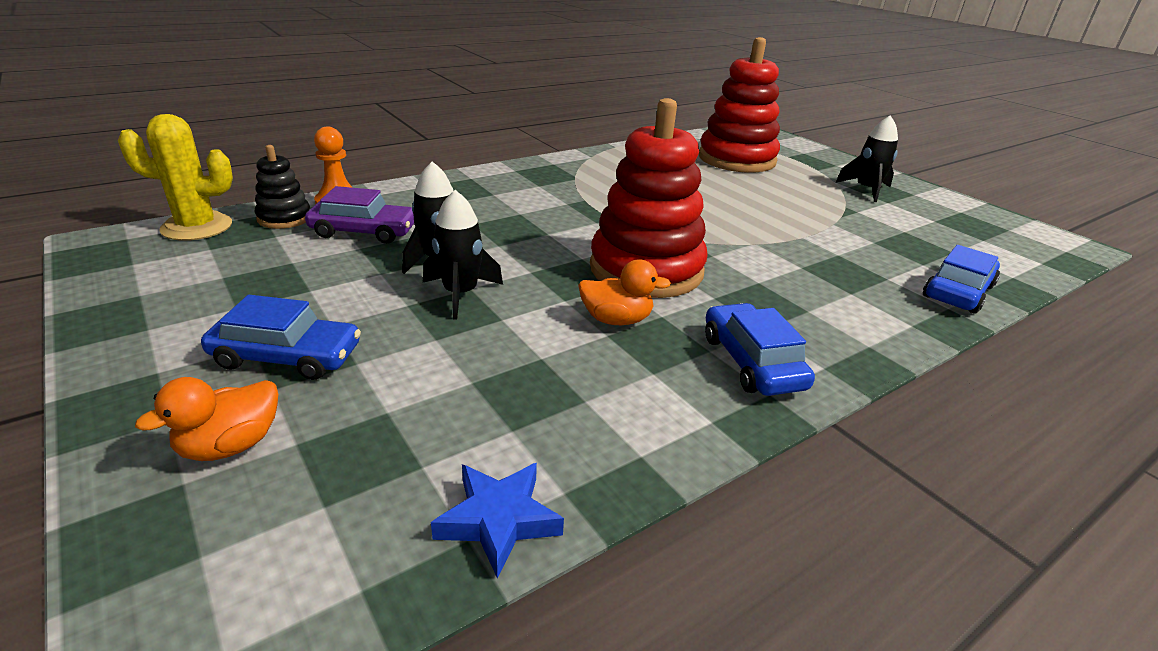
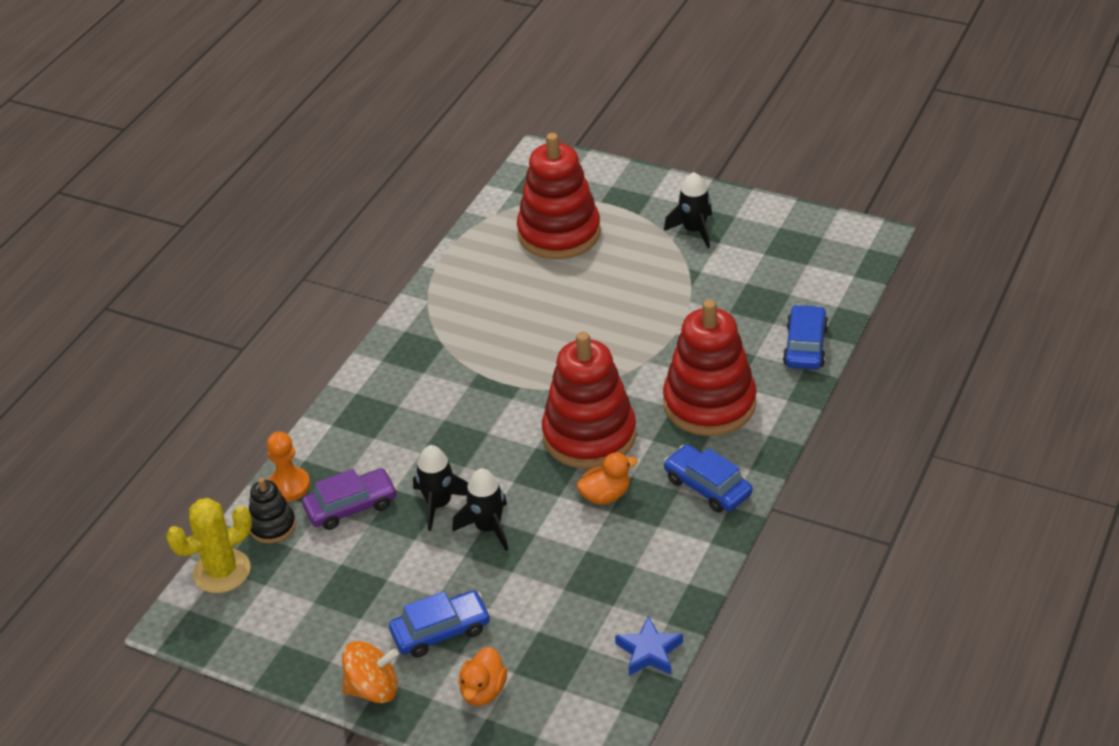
camera: 25 degrees left, 10 degrees up
(134, 375) = (373, 689): none -> orange spinning top
(806, 294) = (709, 404): none -> red stacking toy

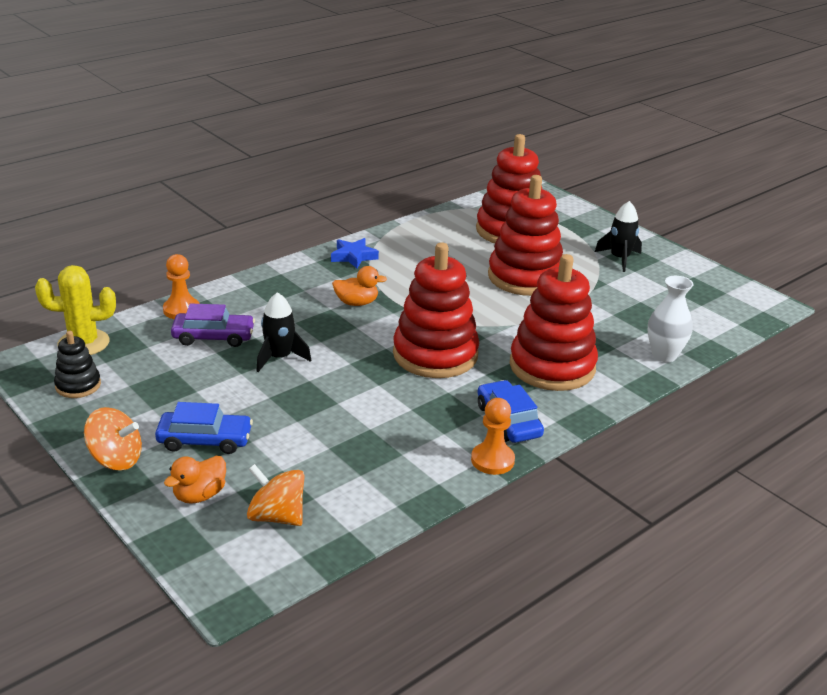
camera: 20 degrees right, 10 degrees down
(272, 526) = (146, 329): black stacking toy -> black stacking toy (78, 385)
(488, 528) = (304, 385): black rocket -> none
(569, 681) = (276, 516): none -> orange spinning top
(605, 495) = (416, 397): orange duck -> orange duck (357, 303)
(614, 295) = (525, 277): none -> red stacking toy
(649, 652) = (363, 521): blue star -> blue star (353, 256)
(720, 537) = (492, 460): none -> orange pawn
(805, 346) = (664, 355): blue car -> white vase

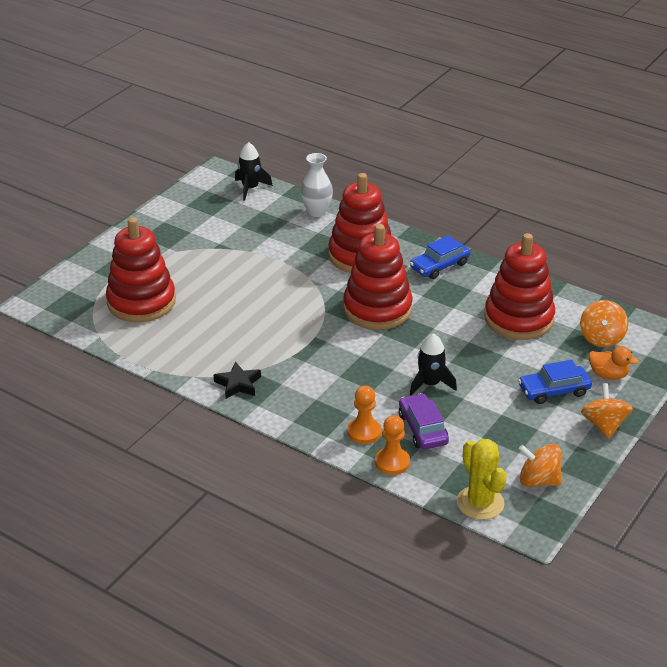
camera: 105 degrees left, 5 degrees up
(78, 385) = (538, 480): black stacking toy -> orange spinning top
(205, 440) = (554, 390): blue car -> blue car turned 90 degrees counterclockwise
(353, 256) = (238, 384): blue star -> black star
(357, 303) = (322, 363): orange duck -> none
(492, 460) = (486, 266): orange pawn -> orange pawn (364, 432)
(525, 277) = (229, 283): red stacking toy -> red stacking toy (518, 319)
(619, 258) = (171, 240): black rocket -> black rocket (250, 188)

